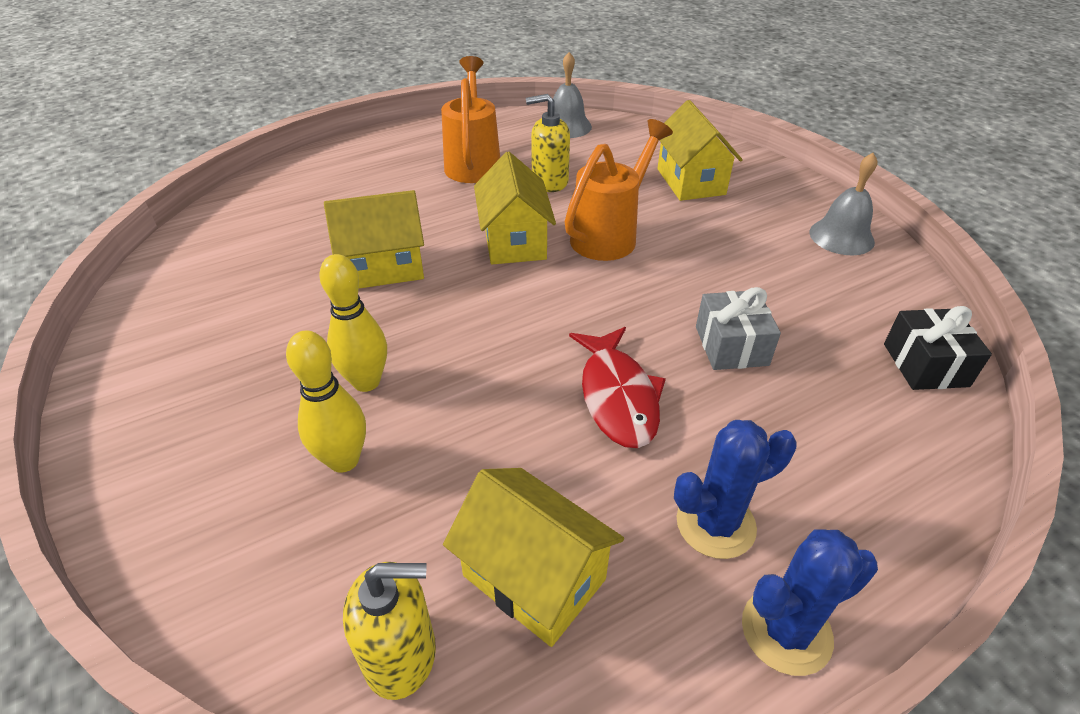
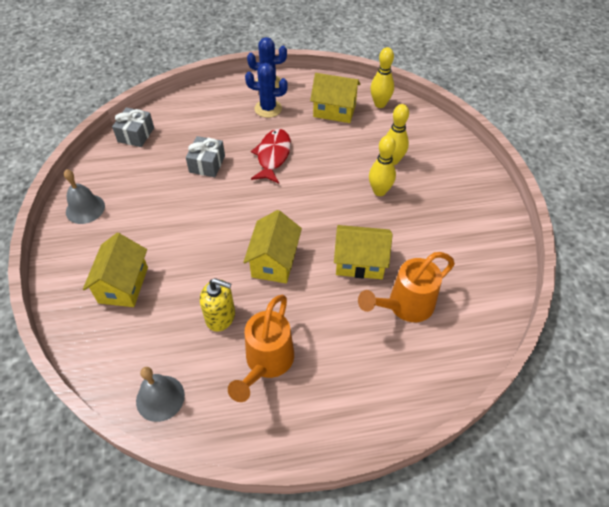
camera: 160 degrees left, 10 degrees up
(401, 655) = (380, 104): yellow soap dispenser -> yellow bowling pin
(534, 577) = (334, 110): yellow house -> yellow house turned 45 degrees counterclockwise
(610, 234) = (213, 250): orange watering can -> orange watering can (404, 306)
(925, 365) = (136, 135): black gift -> grey gift

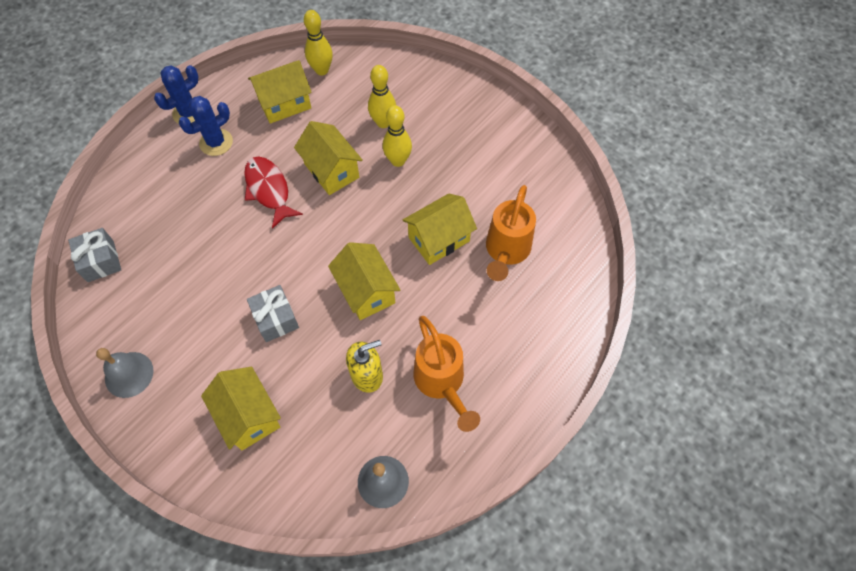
camera: 40 degrees left, 10 degrees up
(207, 164) = (211, 242): grey gift -> grey gift (275, 319)
(326, 169) = (331, 171): none -> yellow house

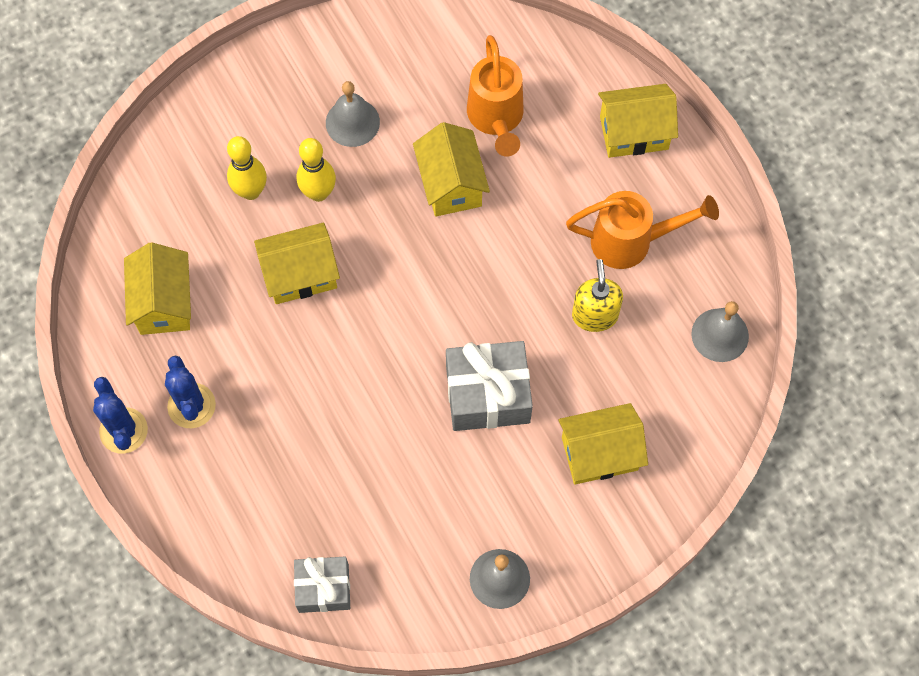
camera: 70 degrees left, 5 degrees up
(269, 190) = (298, 357): red fish -> none
(275, 319) = (488, 395): grey gift -> grey gift, size x1.56
(322, 70) = (126, 240): yellow bowling pin -> none
(366, 291) = (489, 285): yellow house -> yellow house (634, 133)
(461, 162) = (352, 122): none -> grey bell
(506, 252) = (496, 120): orange watering can -> orange watering can turned 45 degrees clockwise

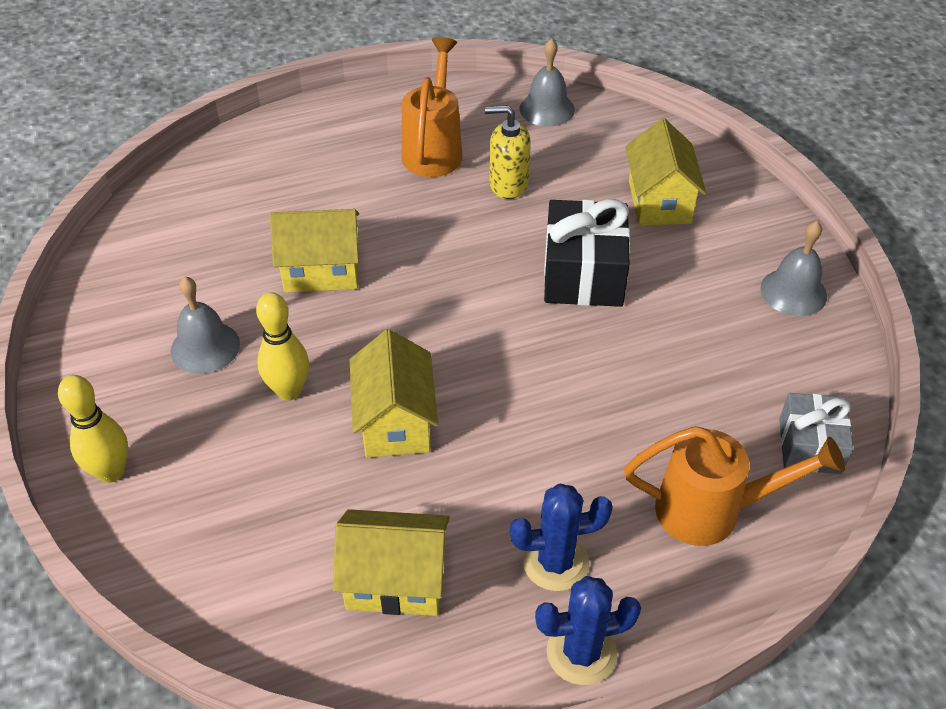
camera: 80 degrees left, 20 degrees down
(251, 191) = (260, 461): yellow bowling pin -> yellow bowling pin (111, 472)
(488, 395) = (583, 274): grey gift -> black gift
(496, 120) = (256, 225): orange watering can -> orange watering can (713, 511)
(634, 133) = (314, 131): yellow house -> none

